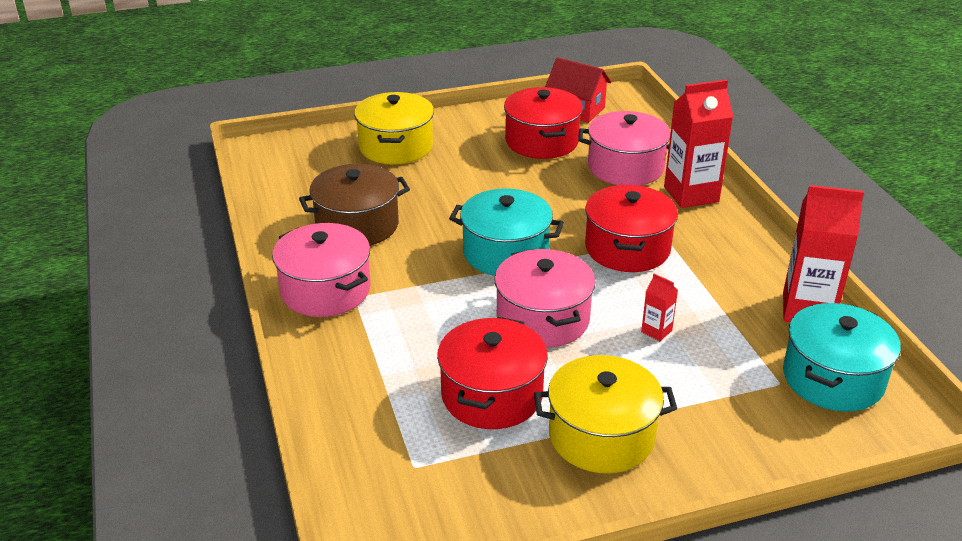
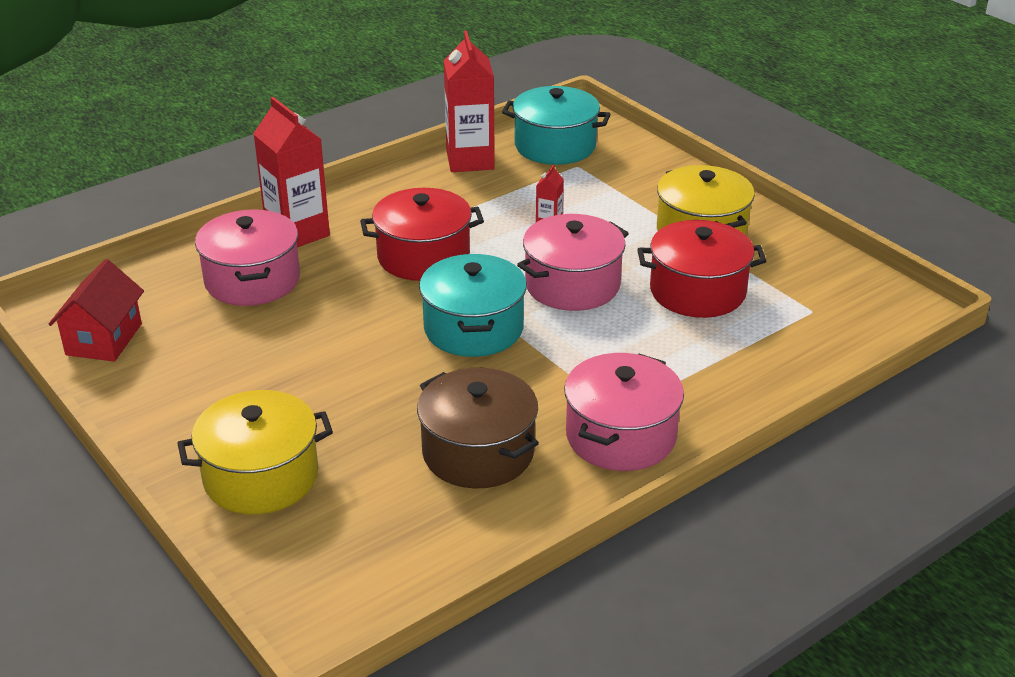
camera: 110 degrees left, 0 degrees up
(541, 141) = (205, 351): red pot -> none

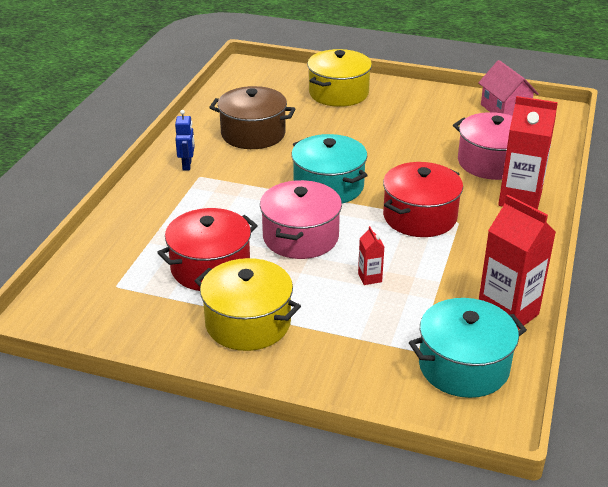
camera: 145 degrees right, 0 degrees up
(104, 339) = (505, 110): red house -> pink house
(621, 436) = (187, 165): pink pot -> blue robot

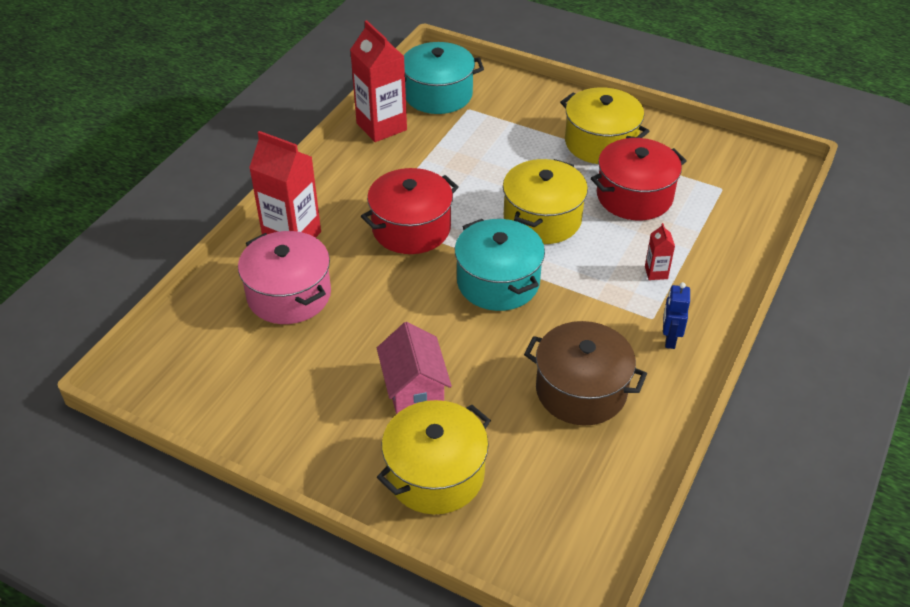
camera: 170 degrees left, 10 degrees up
(300, 237) = (542, 219): pink pot -> yellow pot
(370, 278) = (486, 169): red carton -> red carton (656, 272)
(505, 110) = (205, 394): pink house -> pink house (414, 389)

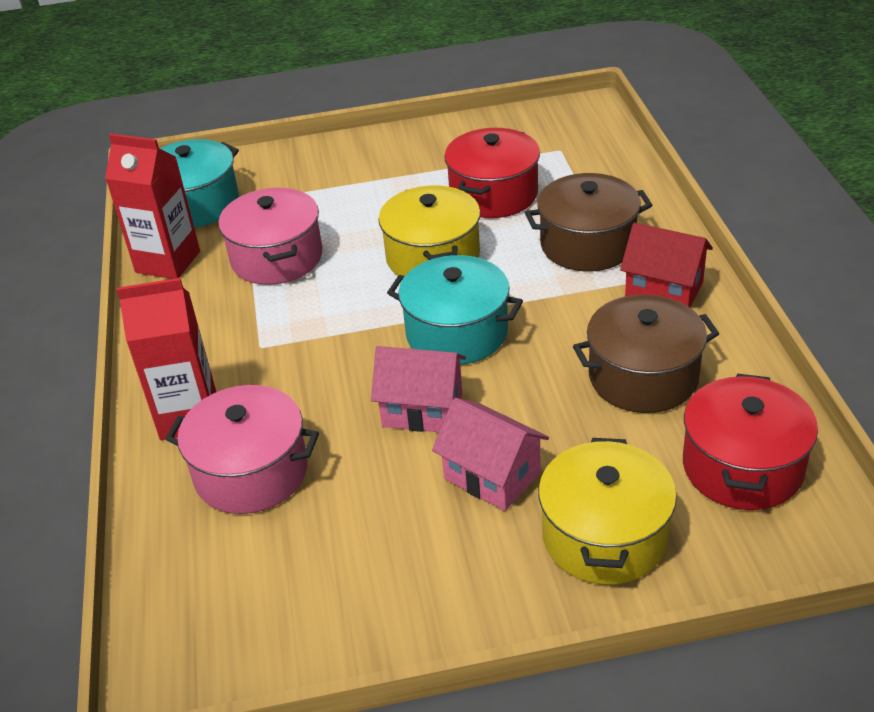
camera: 35 degrees left, 5 degrees down
(411, 228) = (312, 335): red pot -> red pot (742, 467)
(421, 320) = (422, 410): none -> pink house
(446, 161) = (277, 258): none -> pink pot
(600, 143) = (410, 167): yellow pot -> none
(656, 272) = (587, 244): red carton -> brown pot
(669, 339) = (664, 290): blue robot -> red house

